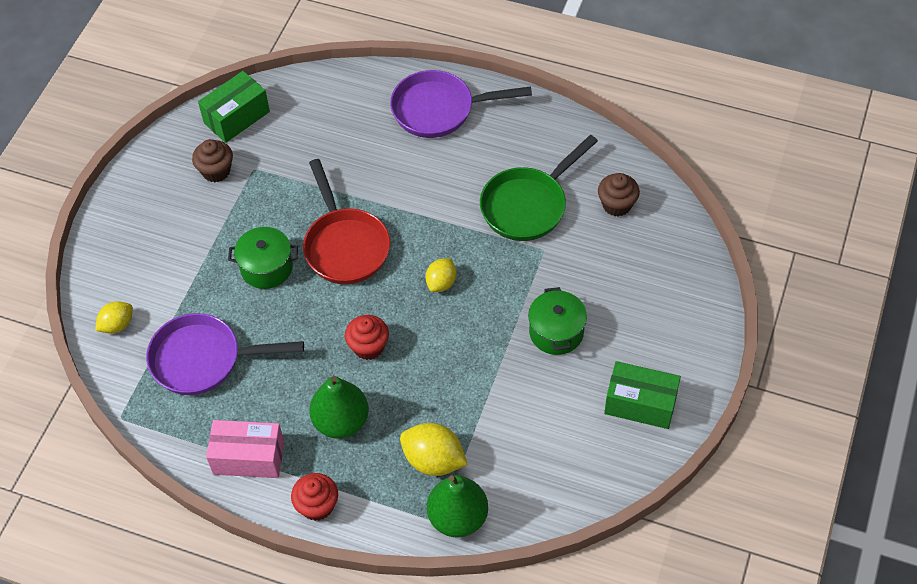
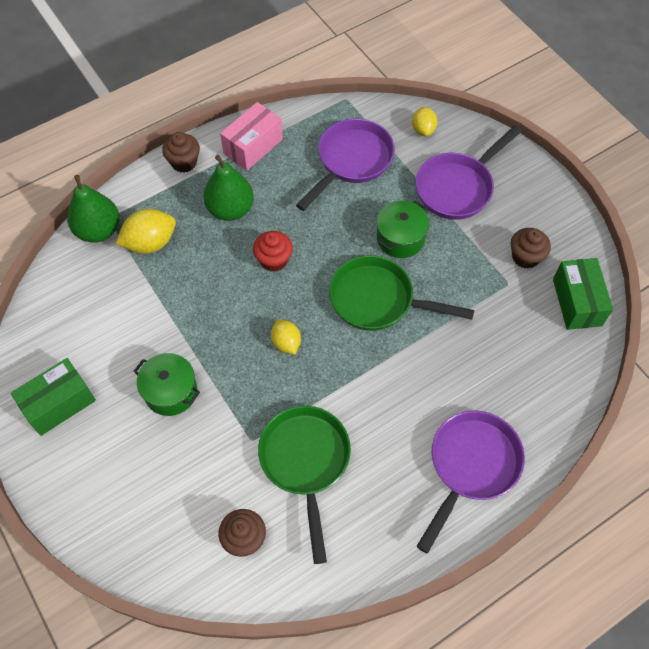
camera: 125 degrees right, 5 degrees up
(172, 258) = (457, 187): none -> purple pan
(317, 506) = (184, 162): red cupcake -> brown cupcake
(345, 245) = (378, 300): red pan -> green pan

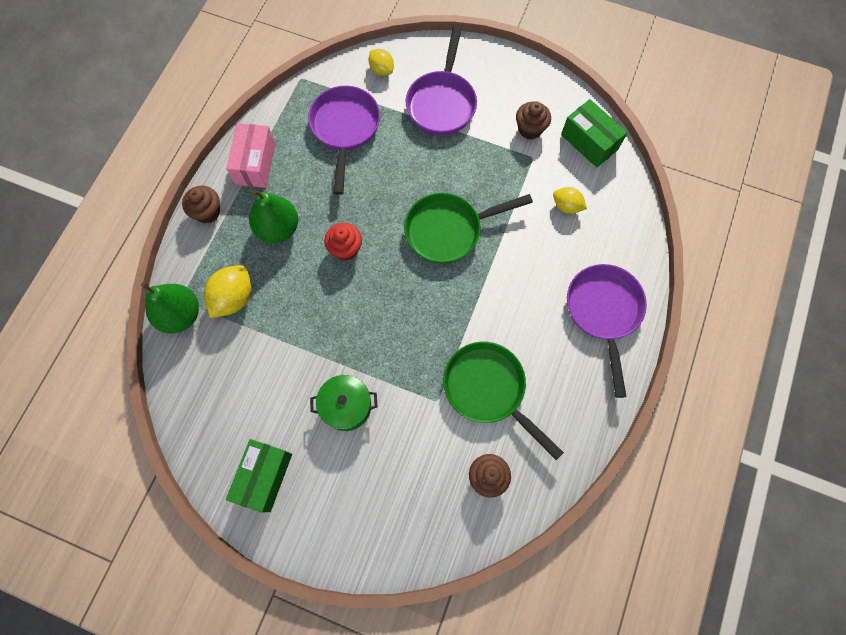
camera: 35 degrees left, 10 degrees up
(286, 343) = (405, 308): yellow lemon -> yellow lemon (566, 206)
(400, 238) = (429, 170): green pot -> none

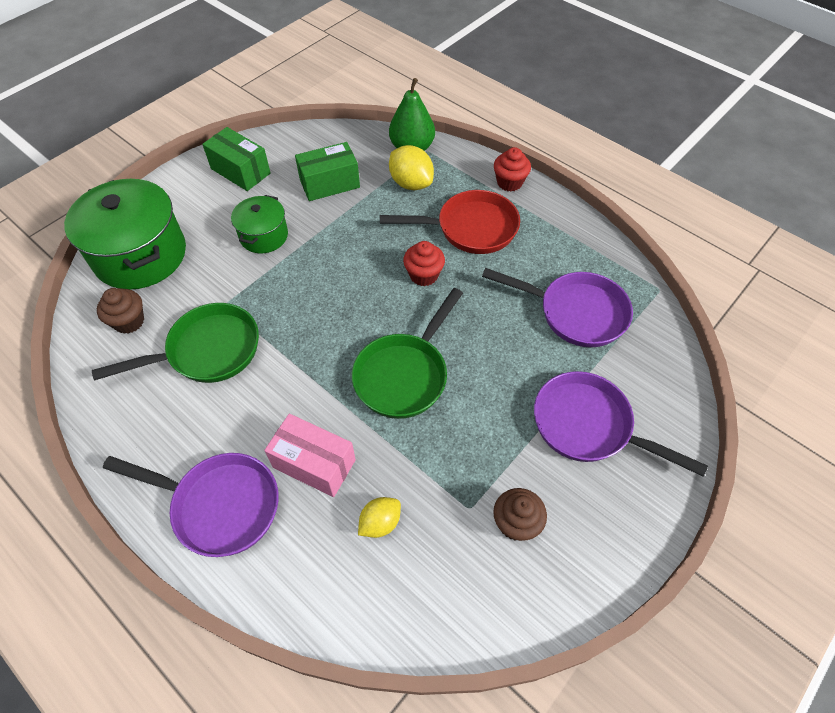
camera: 110 degrees right, 15 degrees down
(207, 212) = (509, 182): brown cupcake -> red cupcake
(255, 164) = (553, 227): pink box -> pink box (314, 463)
(278, 228) = (470, 228): green pear -> red pan
(381, 70) = (656, 373): yellow lemon -> none
(411, 515) = (140, 255): none -> green pot
(449, 230) = (404, 374): green pan -> green pan turned 150 degrees counterclockwise
(589, 142) = (468, 600): green box -> green box (329, 183)

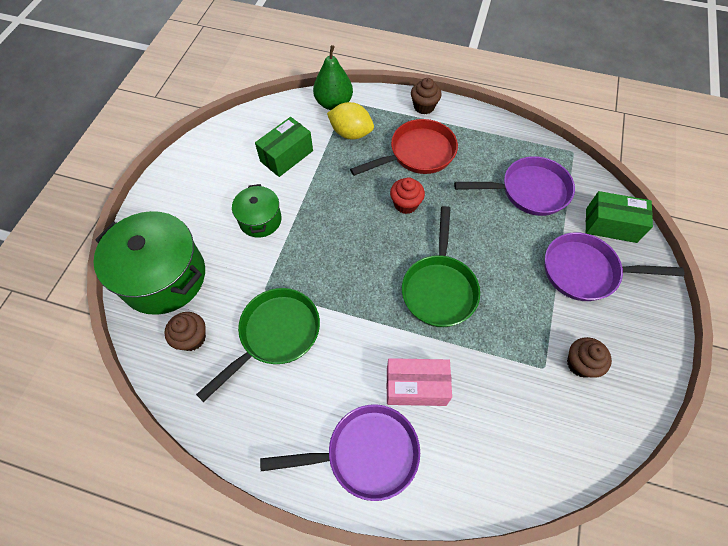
camera: 25 degrees left, 5 degrees up
(240, 171) = (205, 171): green box -> green box (611, 225)
(380, 523) = (490, 408): yellow lemon -> none
(509, 182) = (424, 106): red cupcake -> brown cupcake

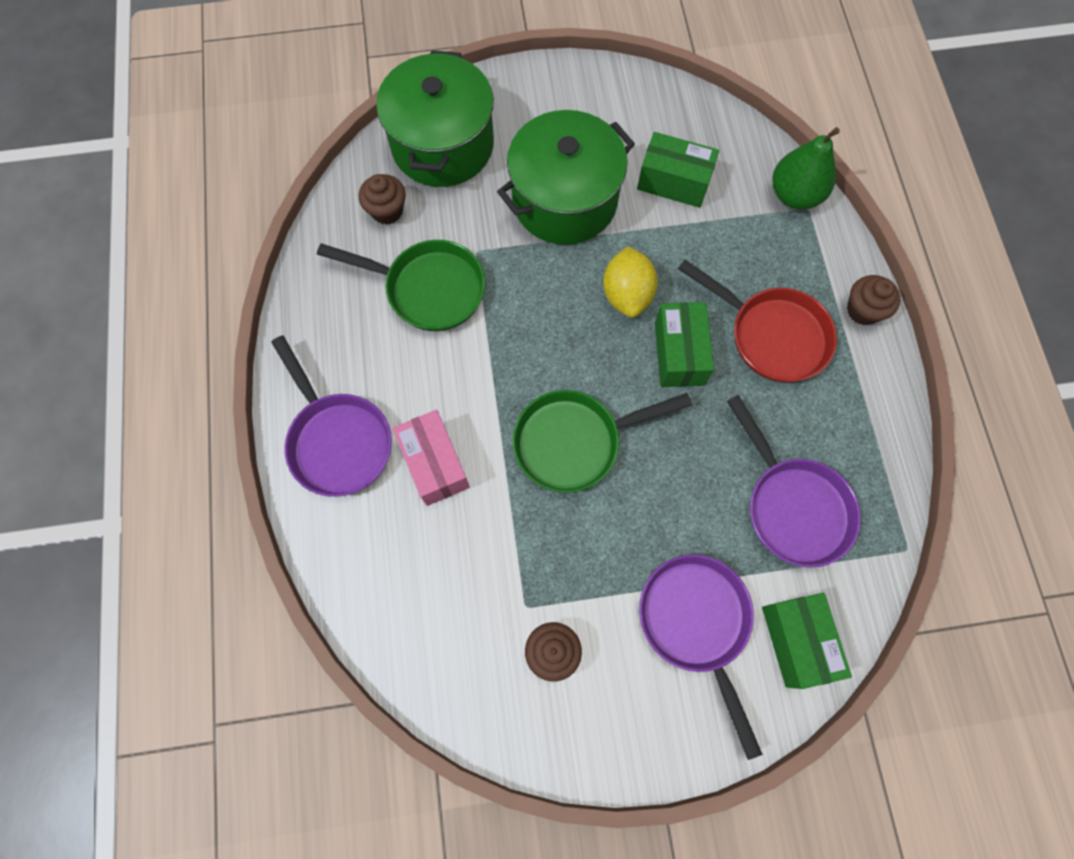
camera: 65 degrees right, 10 degrees up
(260, 220) = (564, 200): green pot -> green pot, size x1.85
(351, 133) = (756, 238): yellow lemon -> yellow lemon (627, 294)
(405, 204) = (679, 353): red cupcake -> green box

